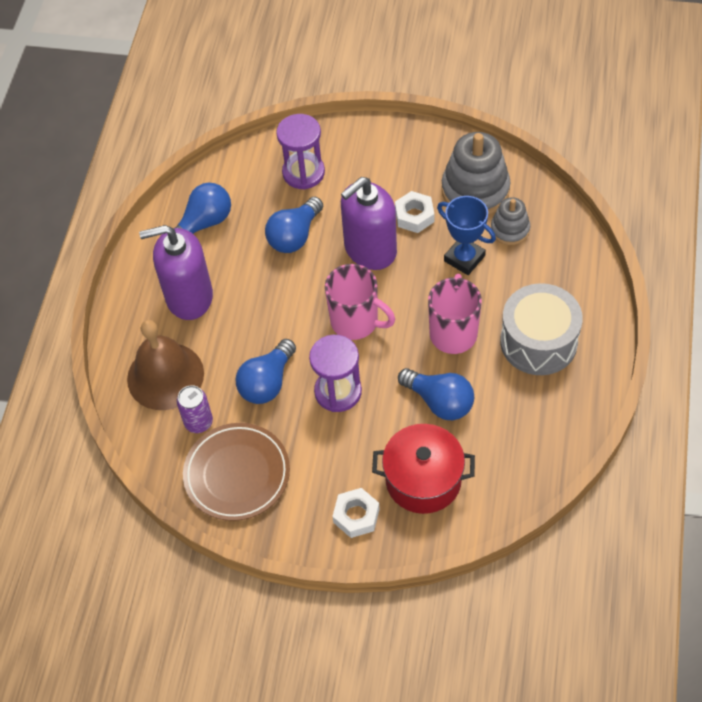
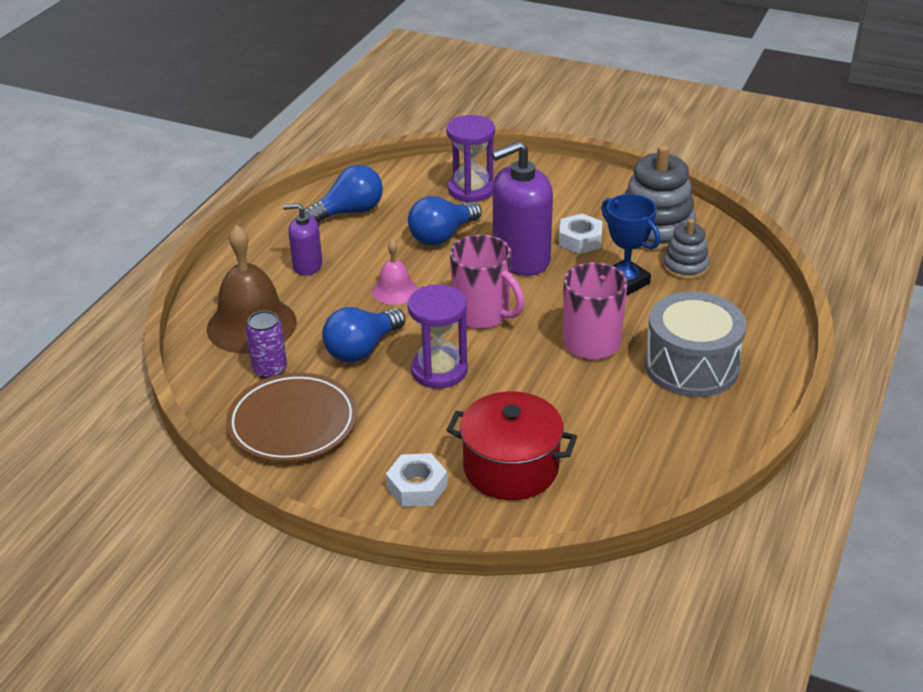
camera: 10 degrees right, 20 degrees down
(189, 297) = (307, 266): purple soap dispenser -> purple soap dispenser, size x0.54
(274, 310) = (395, 290): none -> pink bell
(439, 401) = (555, 399): blue light bulb -> none

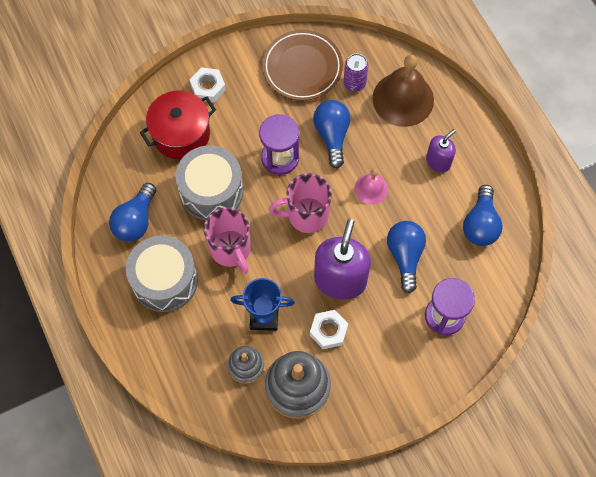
camera: 130 degrees right, 30 degrees up
(548, 396) = (211, 191): none -> grey drum
(664, 431) = (136, 221): none -> blue light bulb

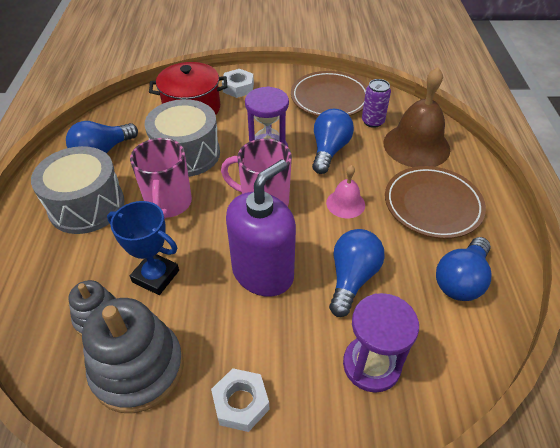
camera: 25 degrees right, 20 degrees down
(328, 331) = (216, 321): white nut -> white nut (241, 403)
(438, 161) = (432, 205): purple soap dispenser -> brown plate

